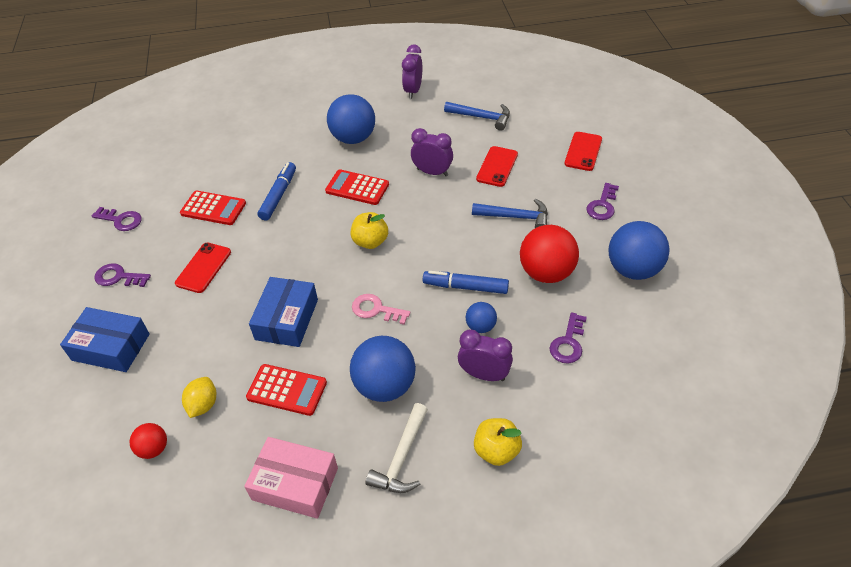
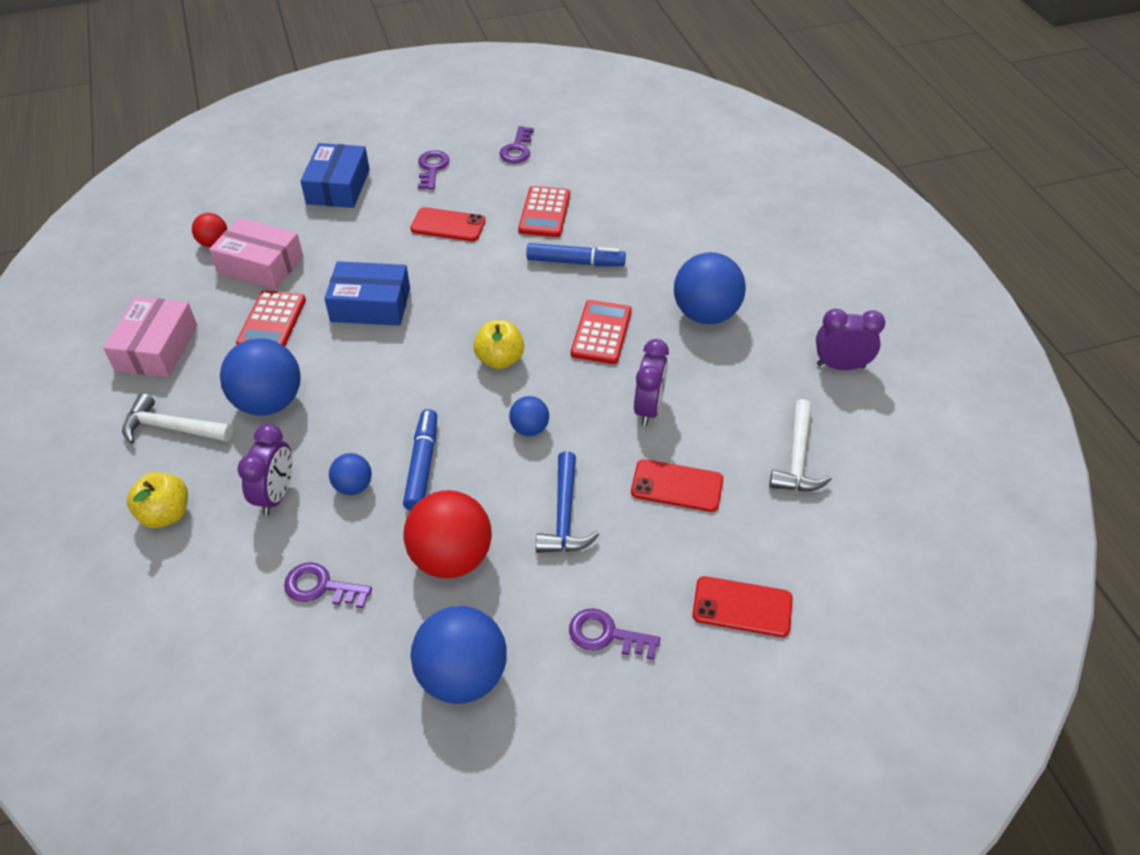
camera: 80 degrees right, 0 degrees up
(203, 405) = (260, 264): yellow lemon -> pink box
(376, 309) = (384, 379): pink key -> none
(440, 229) = (529, 428): none -> blue ball
(482, 117) = (797, 458): blue hammer -> white hammer

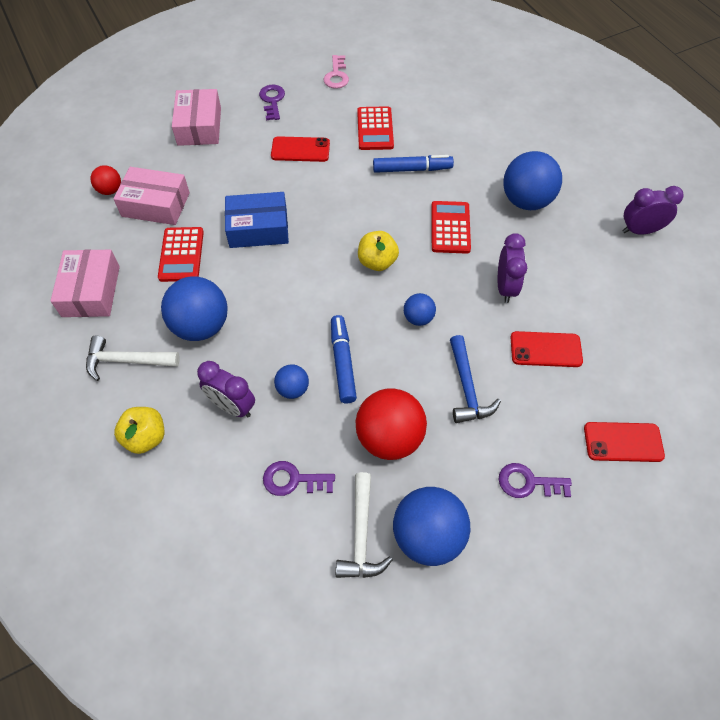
camera: 10 degrees left, 10 degrees up
(276, 495) = (232, 406): purple clock -> purple clock turned 120 degrees clockwise
(338, 186) = (199, 126): blue box -> pink box
(517, 149) = (336, 75): purple key -> pink key
(797, 458) = (629, 312): white hammer -> white hammer (361, 535)

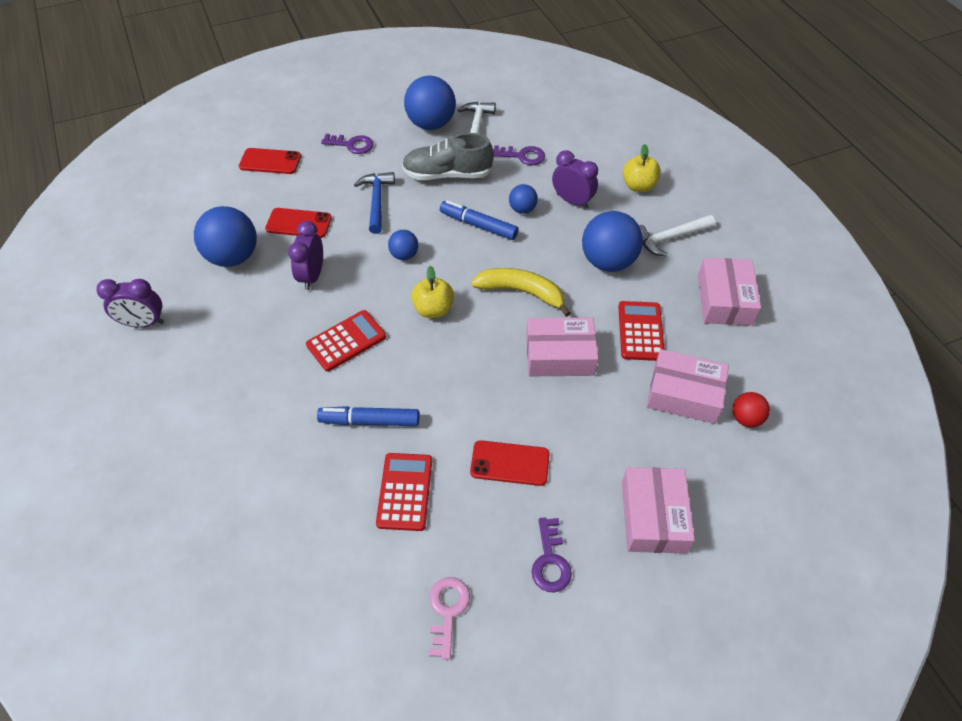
camera: 175 degrees left, 5 degrees down
(126, 361) = (670, 238): white hammer -> white hammer turned 150 degrees clockwise
(258, 228) = (559, 355): blue box -> pink box
(293, 285) = (521, 292): none -> yellow banana
(343, 362) = (478, 225): blue marker -> blue marker turned 120 degrees clockwise
(389, 438) = (447, 174): red ball -> grey shoe
(450, 227) = (346, 341): red calculator -> red calculator turned 135 degrees counterclockwise
(526, 201) = (248, 367): blue ball -> blue ball (233, 257)

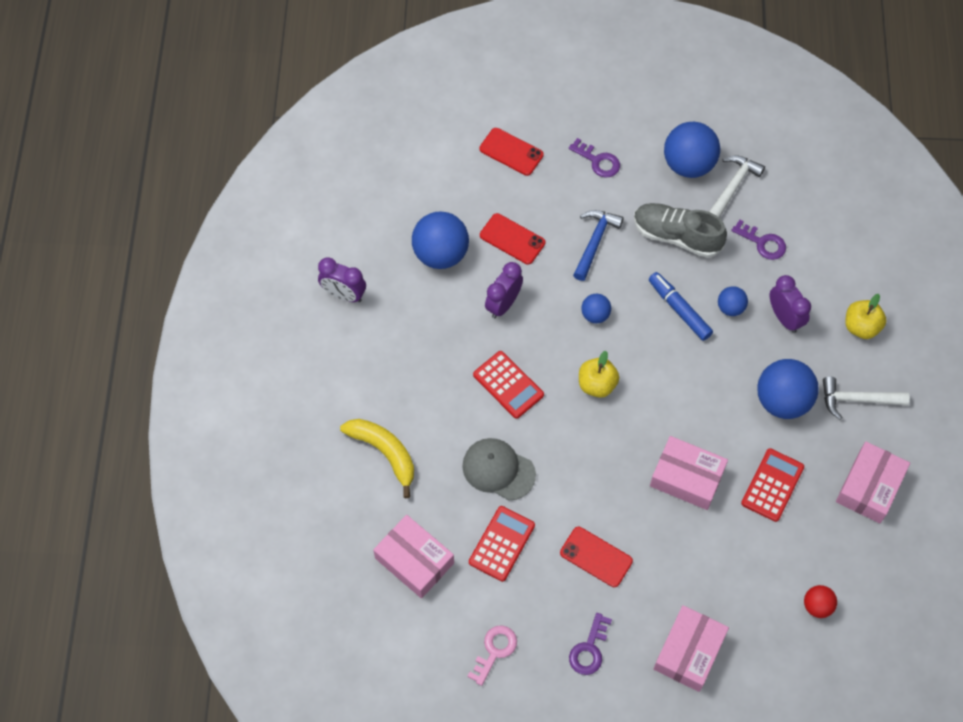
camera: 25 degrees right, 10 degrees up
(346, 341) = (508, 385): red calculator -> red calculator turned 60 degrees clockwise
(369, 421) = (498, 470): blue marker -> grey cap
(521, 292) = (684, 400): yellow banana -> yellow banana (384, 452)
(684, 394) = (776, 561): pink box -> pink box (414, 560)

